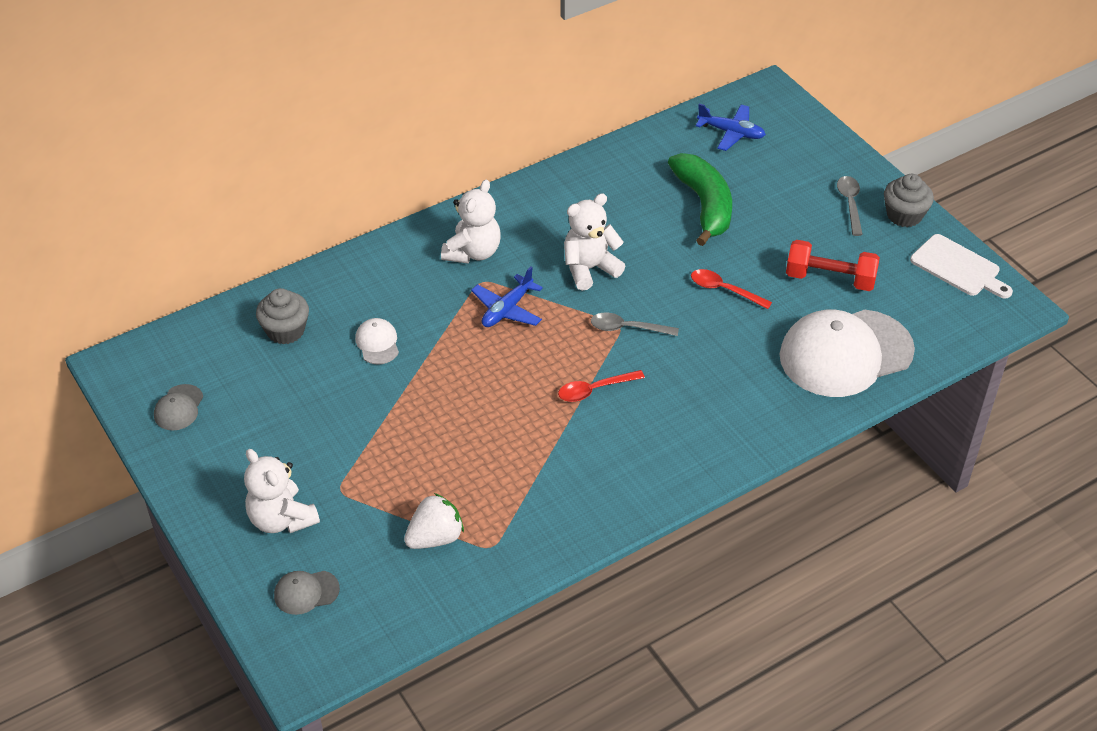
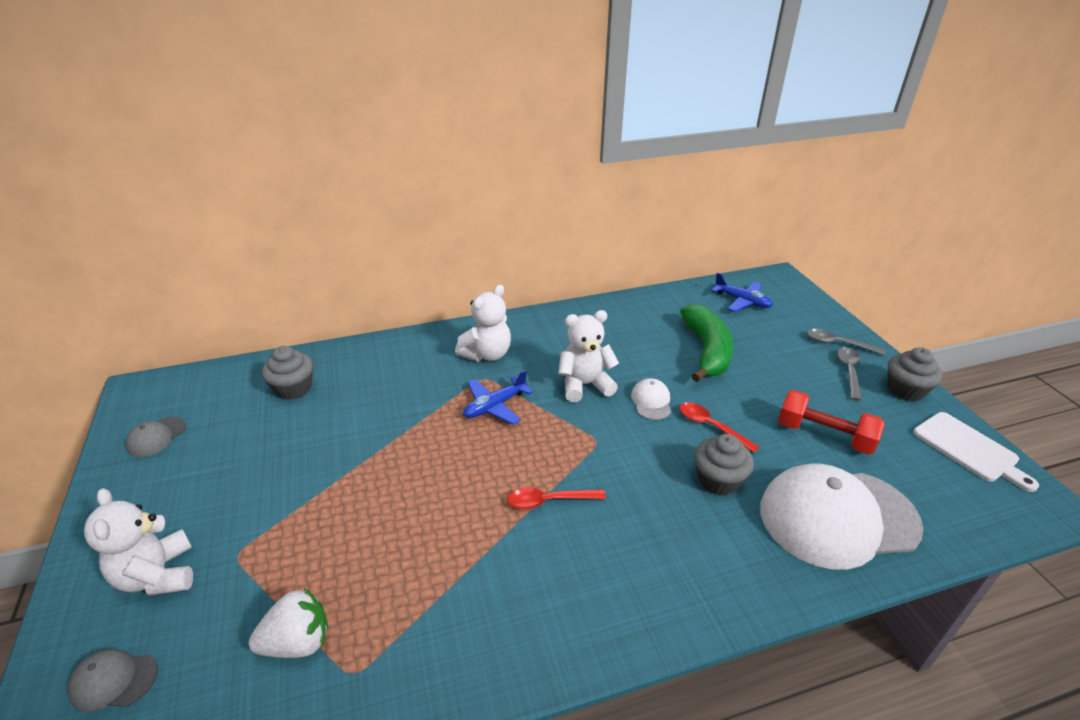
camera: 15 degrees right, 10 degrees down
(377, 343) = (364, 414): white cap -> white cap (651, 401)
(627, 328) = (603, 445): grey spoon -> grey spoon (838, 344)
(740, 341) = (718, 480): none -> grey cupcake

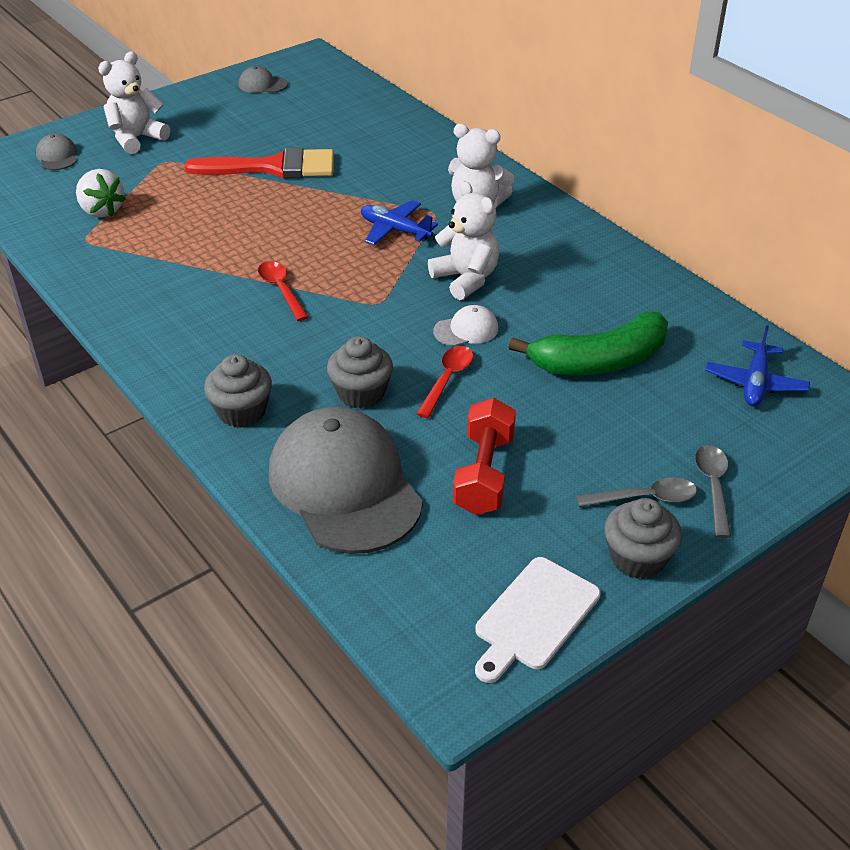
camera: 70 degrees right, 5 degrees up
(293, 388) = (354, 119): grey cupcake -> grey cupcake (242, 411)
(330, 462) = (273, 167): none -> red brush
(837, 517) = (344, 486): white cap -> grey cap

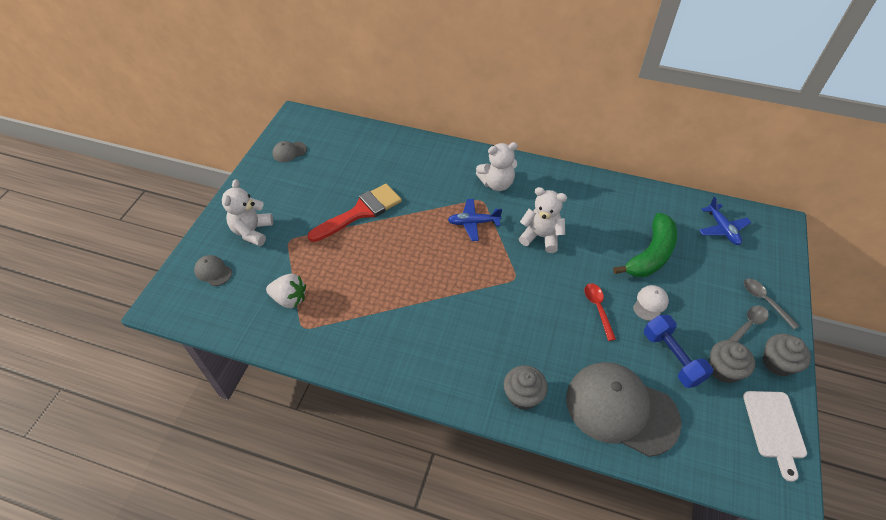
camera: 35 degrees left, 10 degrees up
(281, 290) = (456, 298): red spoon -> none
(361, 393) = (567, 343): grey cupcake -> grey cupcake (724, 369)
(466, 330) = (574, 270): white cap -> white cap (650, 303)
(484, 474) = (672, 357): red dumbbell -> blue dumbbell

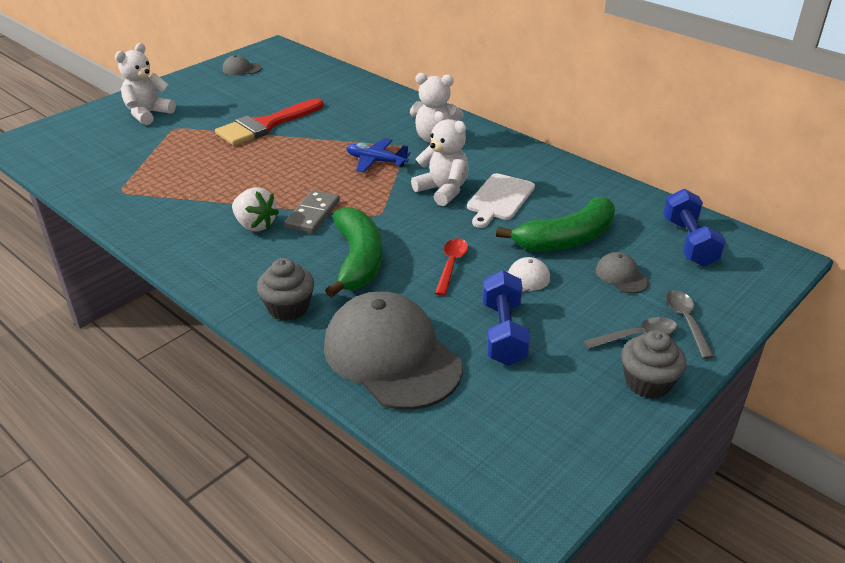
camera: 25 degrees right, 15 degrees down
(213, 271) = (84, 132): grey cap -> grey cap (621, 276)
(289, 299) = (131, 168): white strawberry -> white strawberry (255, 225)
(360, 212) = (266, 125): red brush -> red brush turned 150 degrees clockwise
(470, 296) = (313, 214): none -> grey domino
(535, 329) = (358, 260): none -> green banana
(722, 229) = (689, 242): blue plane -> blue dumbbell
(724, 369) = (563, 365): grey cupcake -> none
(774, 428) = (581, 440): white cutting board -> white cutting board (499, 199)

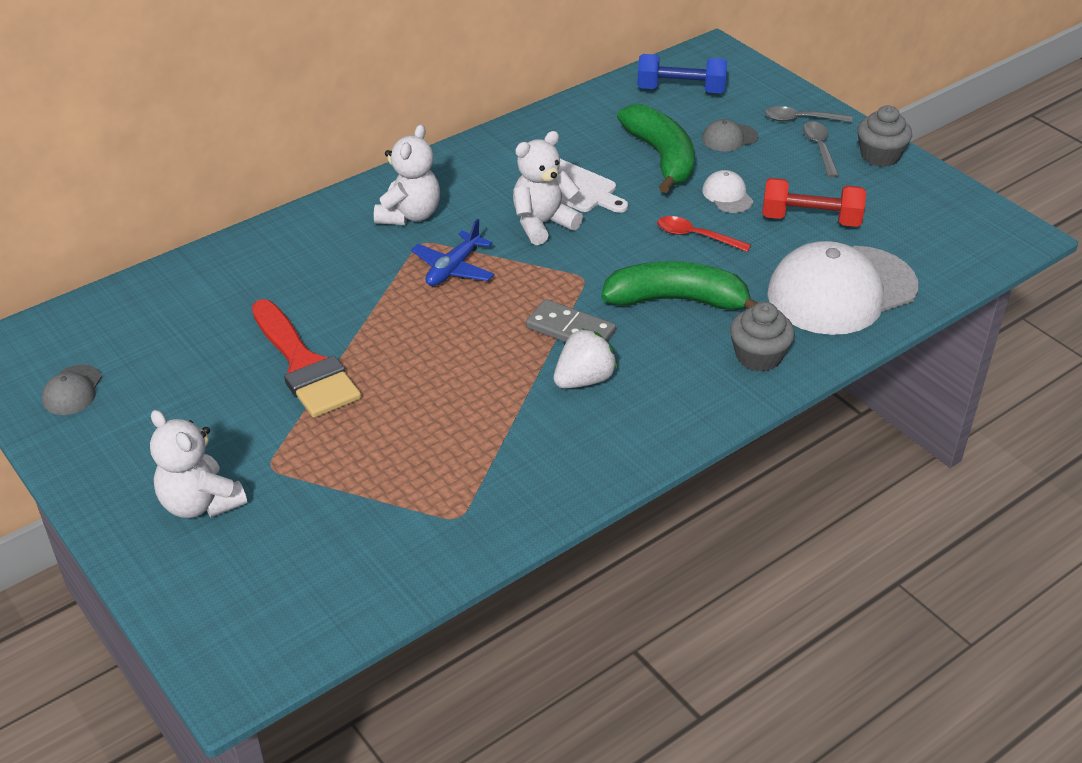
camera: 80 degrees left, 5 degrees up
(391, 356) = (841, 290): grey cap -> white cap
(503, 333) = (810, 219): blue dumbbell -> red dumbbell

